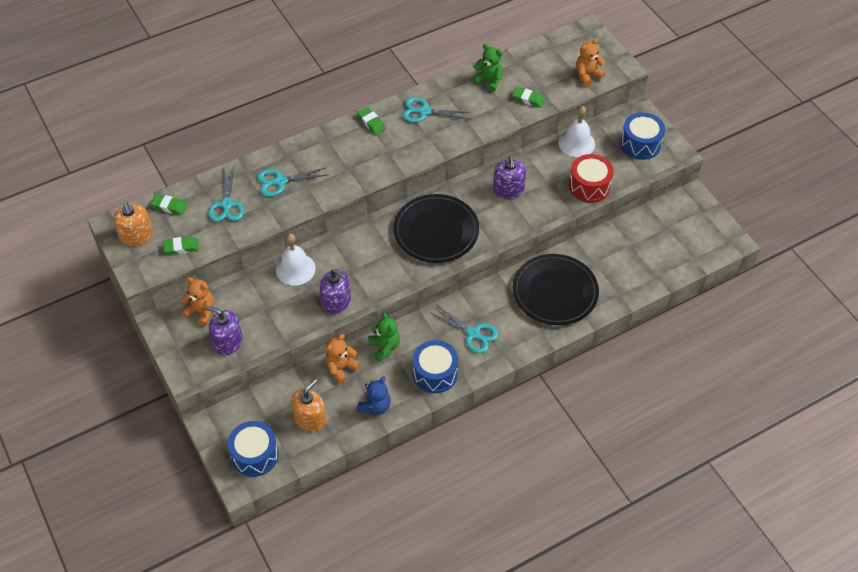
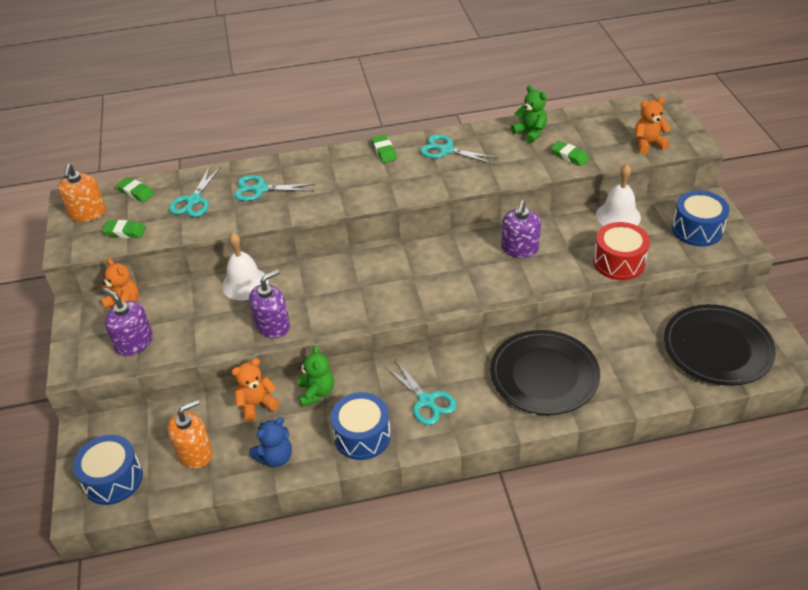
camera: 20 degrees right, 10 degrees down
(336, 301) = (272, 326): purple soap dispenser -> purple soap dispenser turned 90 degrees counterclockwise
(436, 231) = (418, 275): black plate -> black plate (717, 348)

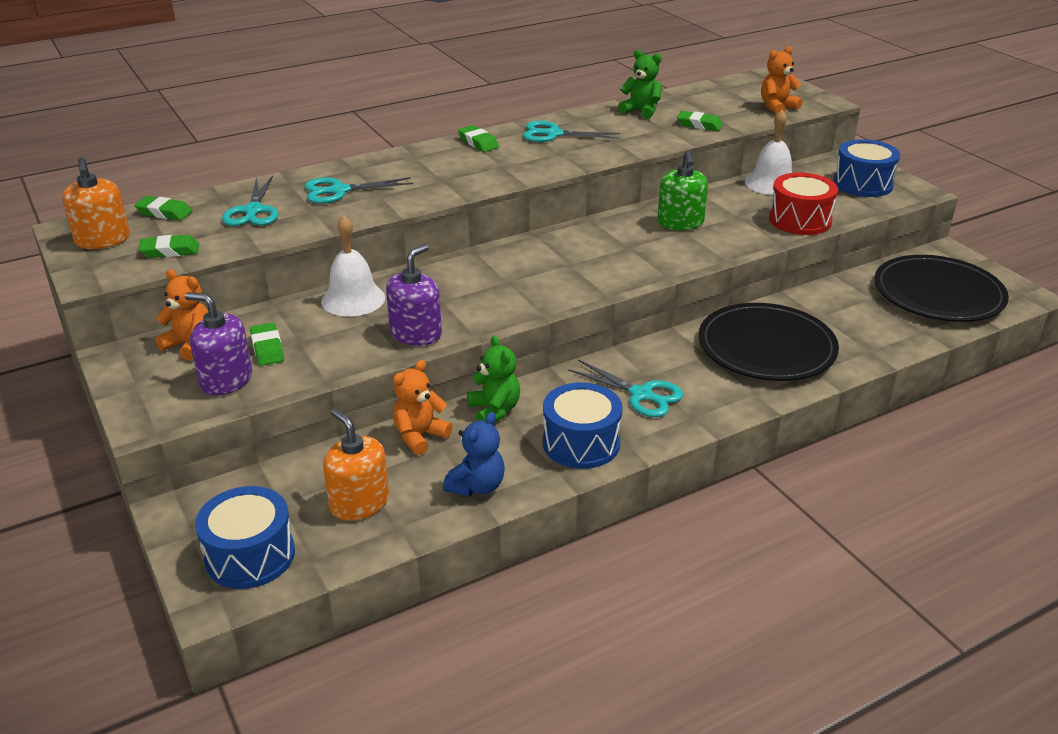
camera: 20 degrees left, 10 degrees down
(171, 319) = (267, 348): none -> green eraser
(195, 453) = (359, 503): orange soap dispenser -> orange soap dispenser turned 75 degrees counterclockwise
(519, 248) = (680, 223): purple soap dispenser -> green soap dispenser

